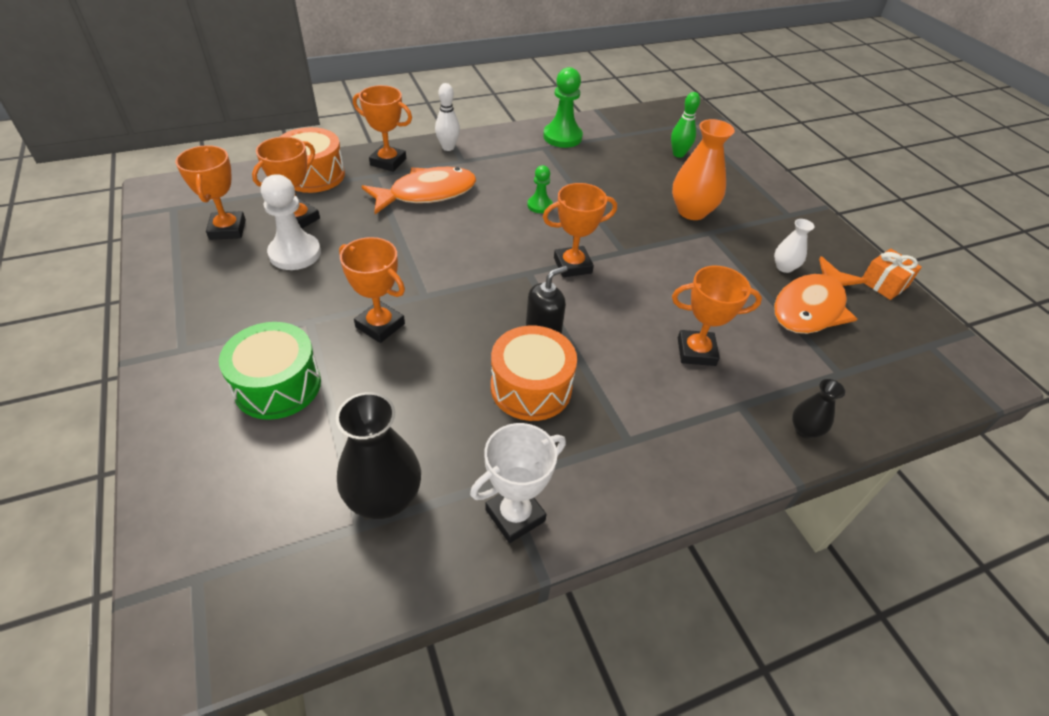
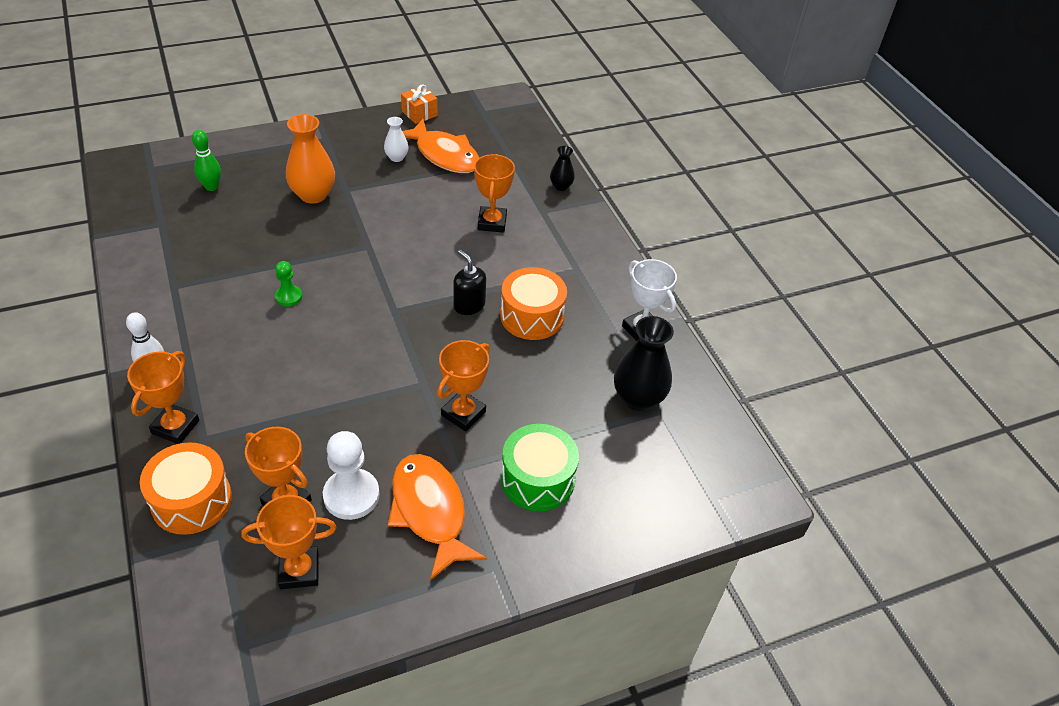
camera: 90 degrees left, 0 degrees up
(427, 194) = (252, 387): orange fish -> orange fish (430, 511)
(562, 137) = (154, 269): green pawn -> none
(572, 265) = (386, 281): orange trophy -> none

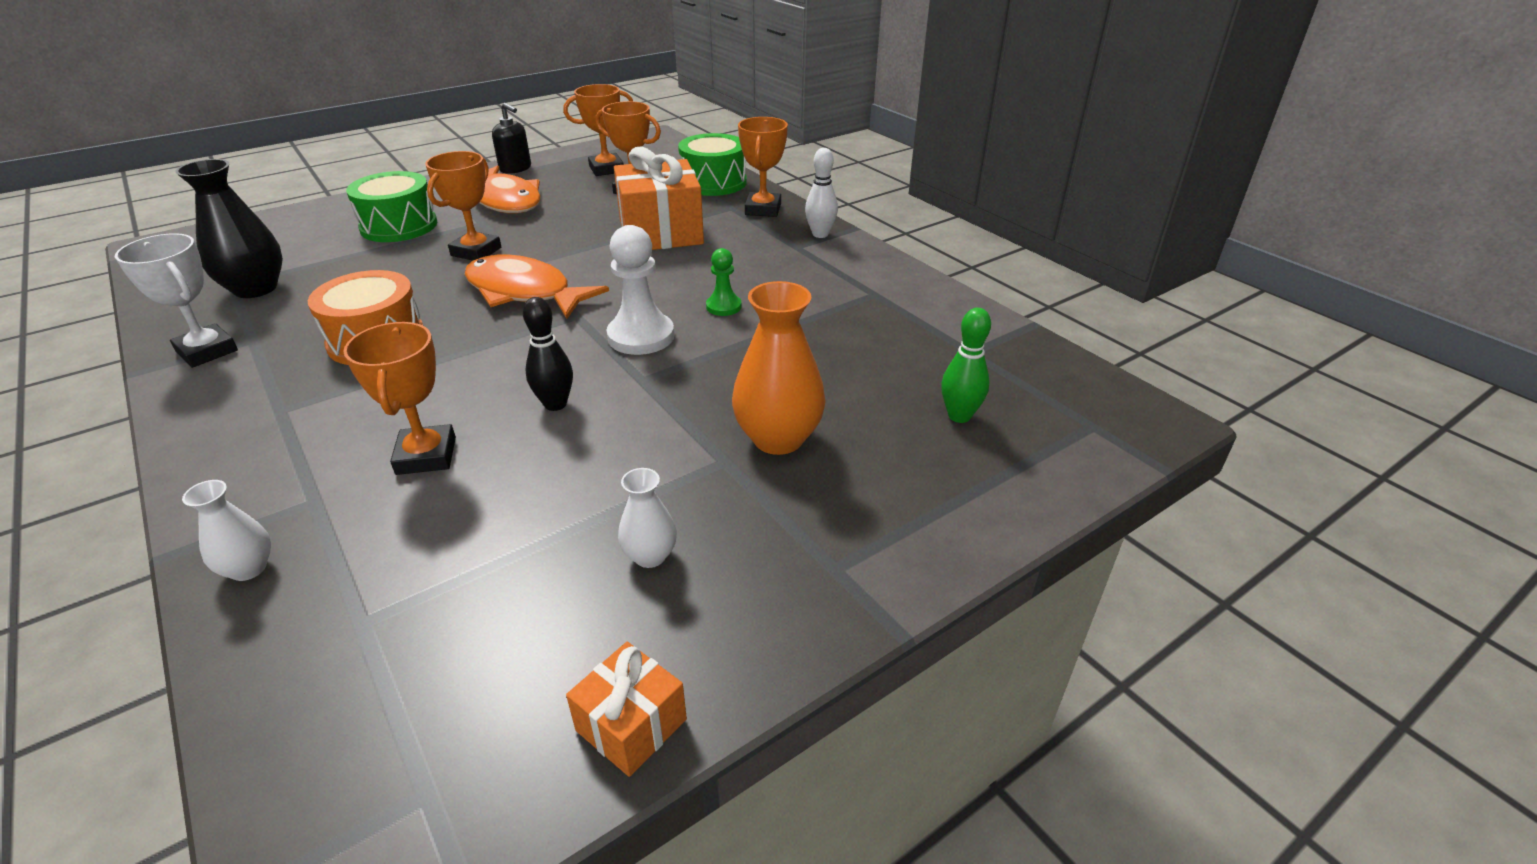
camera: 170 degrees right, 10 degrees down
(191, 500) = (713, 182): orange drum -> green drum
(293, 407) = (660, 232): none -> orange gift
(351, 495) = (579, 199): white pawn -> white pawn (641, 336)
(422, 240) = (555, 404): none -> black bowling pin
(444, 155) = (537, 590): orange fish -> orange fish (524, 292)
(469, 305) = (470, 337): black soap dispenser -> black soap dispenser (515, 168)
(561, 186) = (248, 568): black vase -> white vase

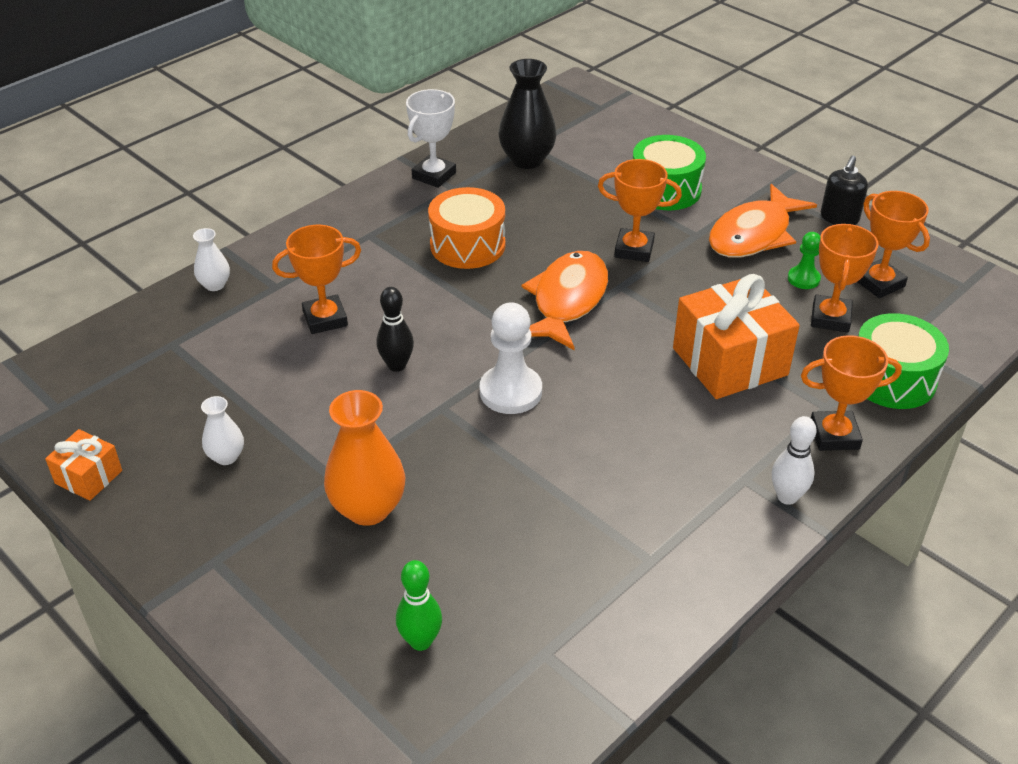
camera: 80 degrees right, 5 degrees up
(723, 307) = (582, 438): green pawn -> green pawn (803, 279)

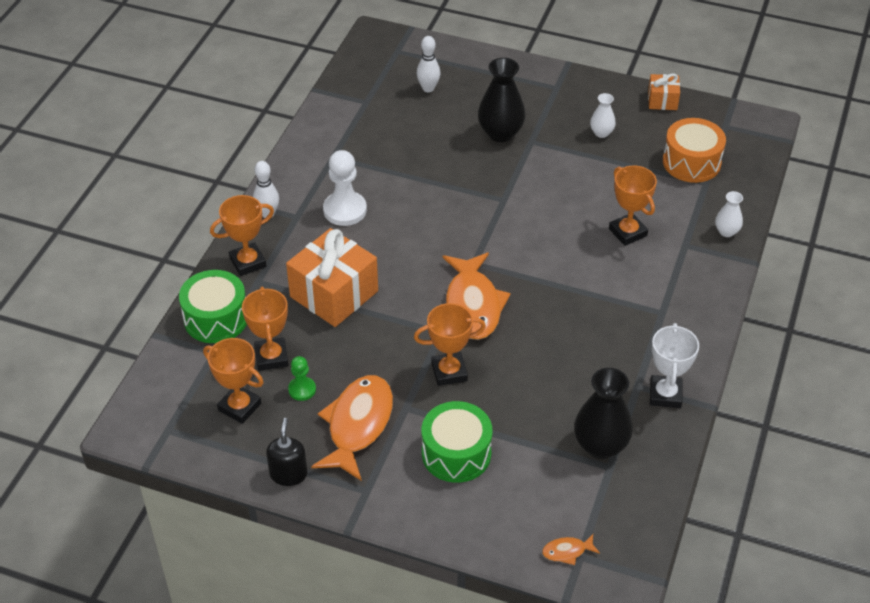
camera: 155 degrees right, 5 degrees up
(325, 319) = (627, 232): orange trophy -> orange trophy turned 75 degrees counterclockwise
(368, 508) = (500, 133): orange vase -> black vase
(397, 365) = (552, 216): black bowling pin -> none
(420, 641) = (428, 88): green bowling pin -> white bowling pin
(467, 245) = (580, 329): orange drum -> orange drum (691, 162)
(510, 392) = (468, 223): white pawn -> white pawn (345, 210)
(609, 111) = (567, 551): none -> orange fish

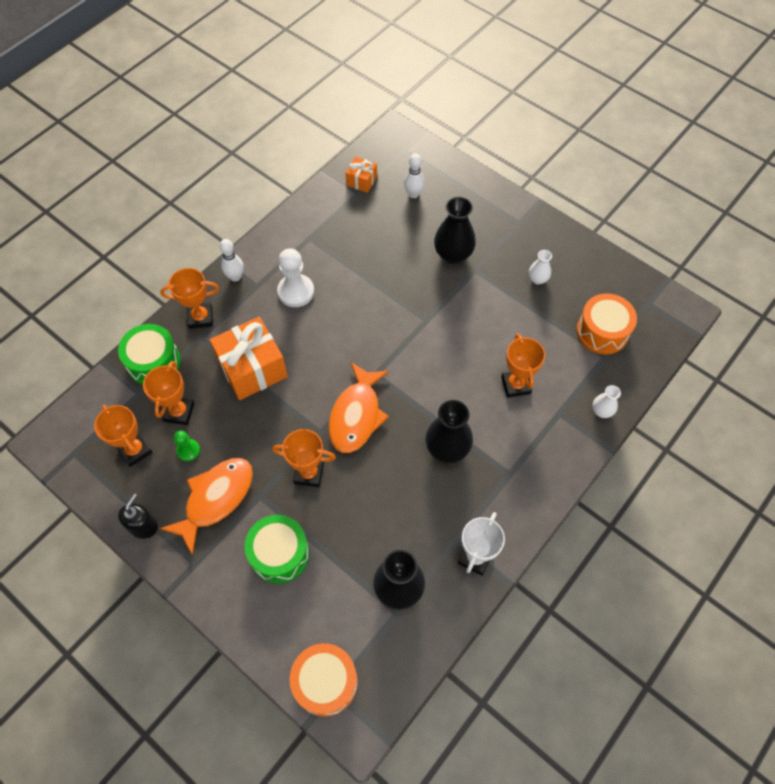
camera: 20 degrees right, 15 degrees up
(567, 551) = (325, 682): orange fish -> orange drum
(586, 308) = (447, 449): none -> black vase
(662, 100) = (604, 262): orange gift -> orange gift (361, 181)

